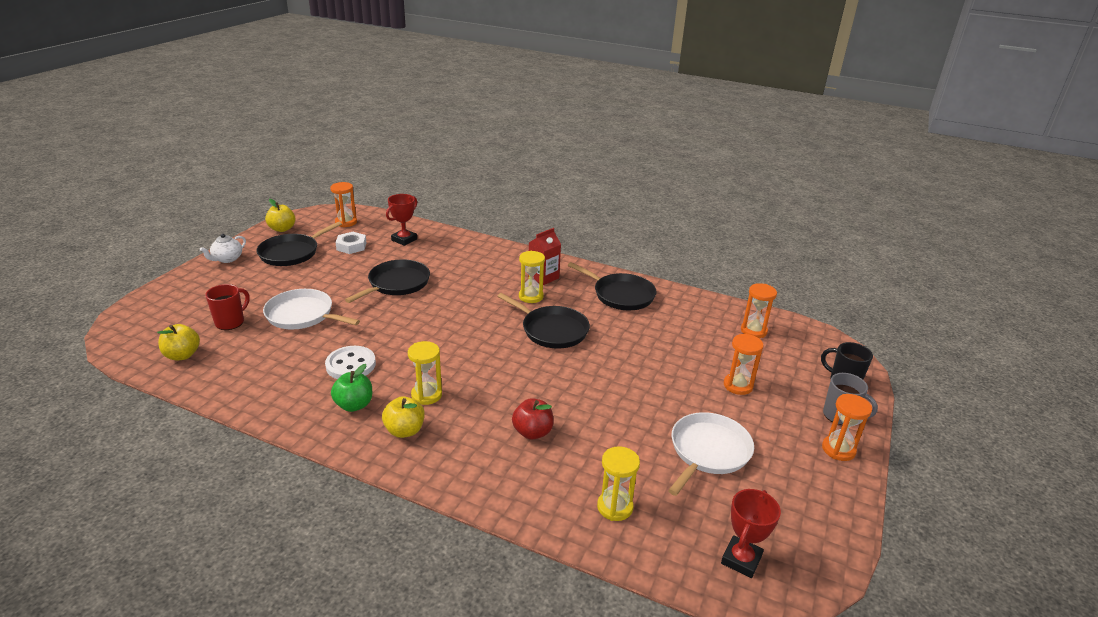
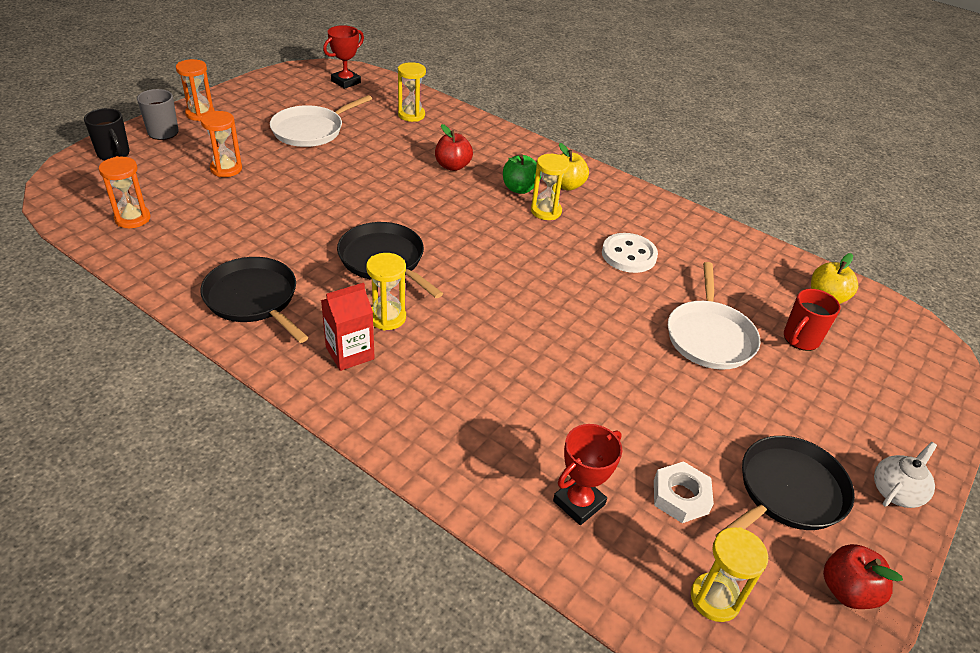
camera: 170 degrees left, 10 degrees up
(282, 229) = (847, 591): yellow apple -> red apple
(303, 315) = (709, 336): white pan -> white pan turned 60 degrees clockwise
(346, 222) = (715, 599): orange hourglass -> yellow hourglass
(354, 405) = (616, 214): green apple -> green apple (519, 189)
(396, 284) = (586, 377): black pan -> none

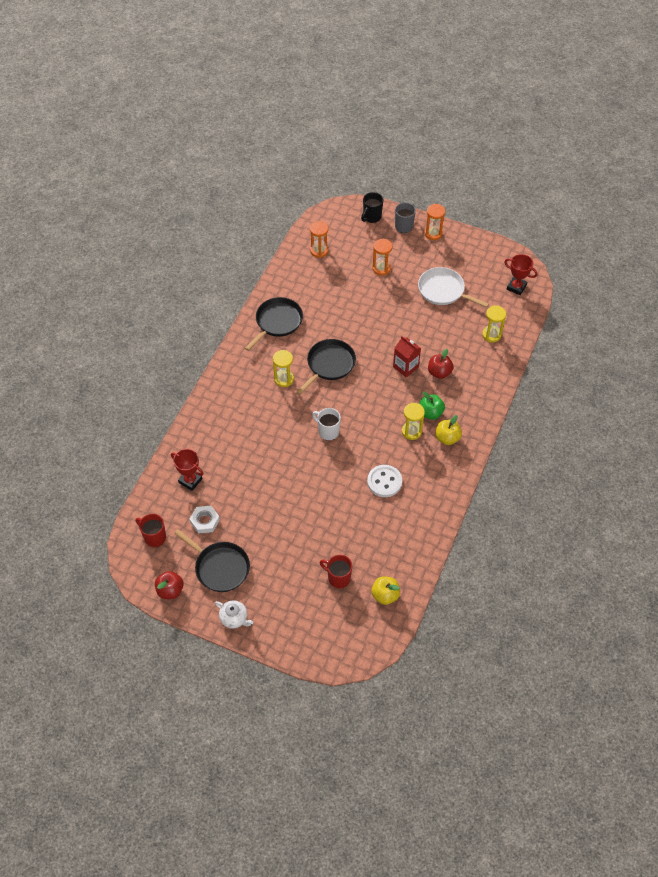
camera: 80 degrees right, 15 degrees up
(350, 353) = (253, 372): red carton -> red carton (405, 367)
(519, 290) = (328, 431): none -> white mug
(709, 336) = (323, 529): white pan -> none
(715, 599) = (154, 537): yellow hourglass -> red mug

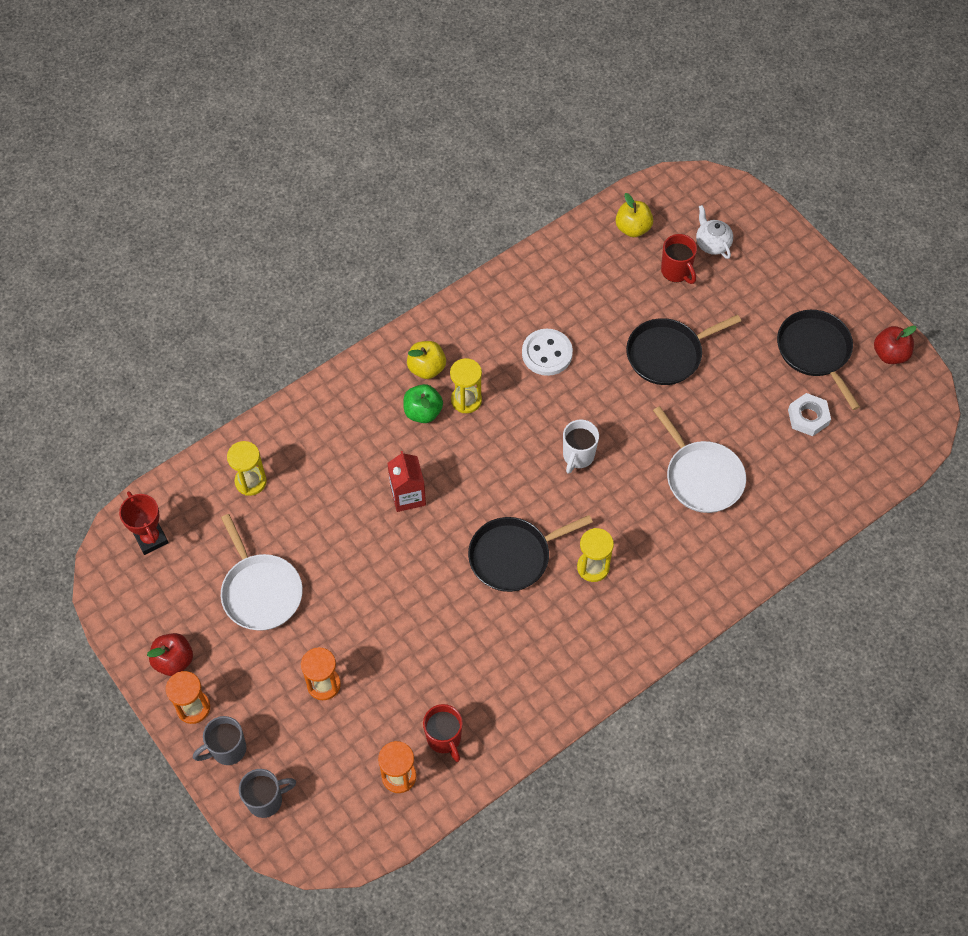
camera: 150 degrees left, 5 degrees up
(154, 537) = (884, 429): red mug -> red mug (444, 738)
(190, 480) = (803, 481): red trophy -> none
(234, 618) = (825, 286): white teapot -> white teapot (712, 243)
(251, 454) = (701, 477): none -> white pan
(277, 322) = (547, 671): black pan -> black pan (667, 354)
(328, 431) = (578, 456): white mug -> white mug turned 45 degrees clockwise
(371, 217) = (266, 800): black mug -> grey mug
(439, 372) = (367, 463): red apple -> red apple (174, 660)

